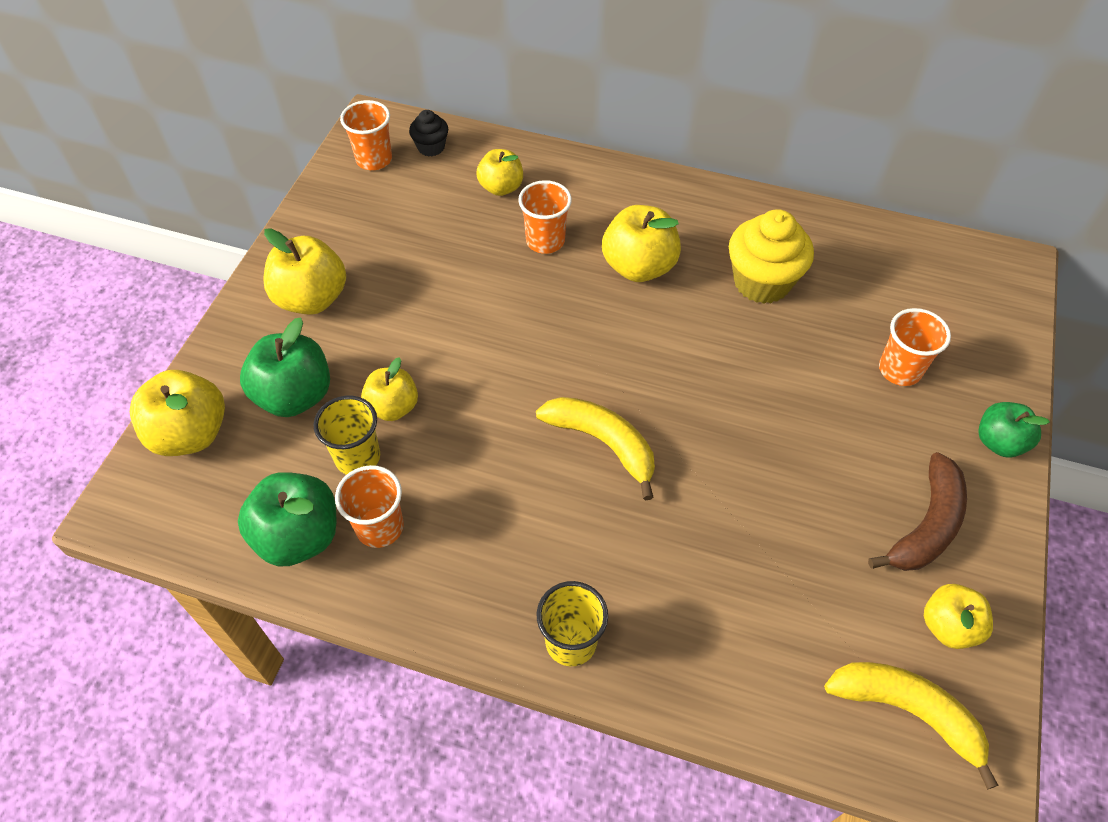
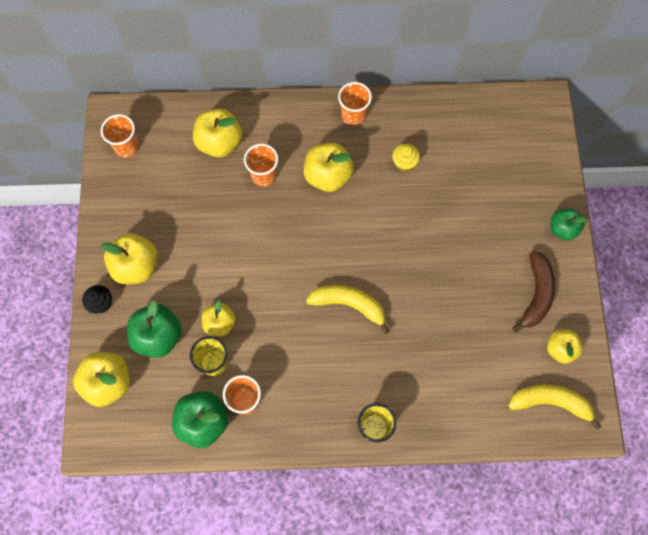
camera: 20 degrees left, 15 degrees up
(431, 147) = (160, 125): black cupcake -> black cupcake (101, 303)
(501, 187) = (219, 143): yellow apple -> yellow apple, size x1.55
(762, 282) = (404, 163): yellow cupcake -> yellow cupcake, size x0.53
(899, 370) = (498, 199): orange cup -> orange cup (353, 115)

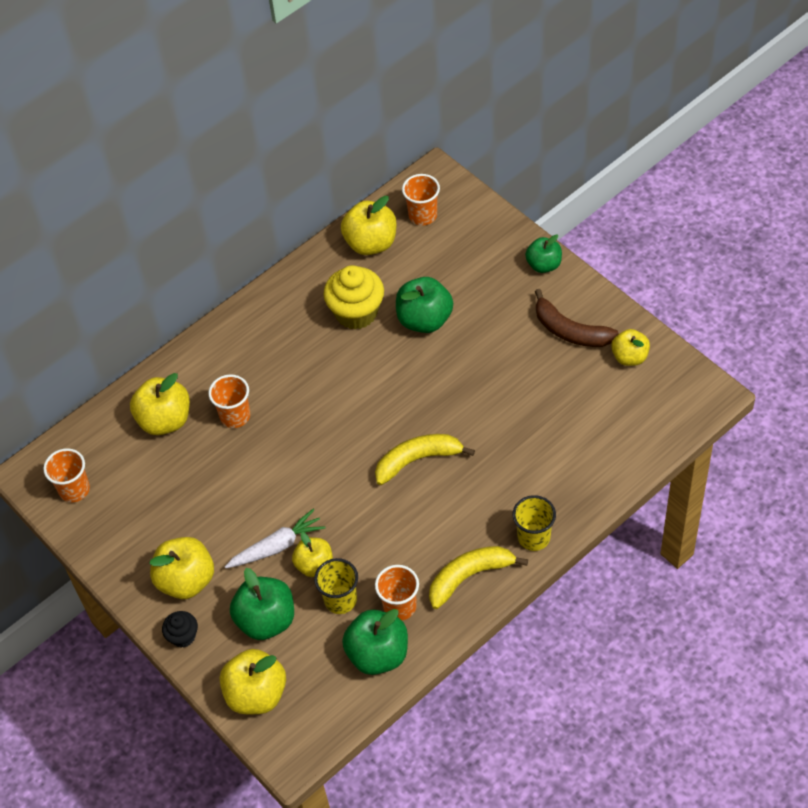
camera: 35 degrees left, 15 degrees down
(209, 290) = (277, 546): none -> white carrot
(327, 176) = (296, 373): yellow apple -> yellow apple (371, 243)
(353, 115) = (271, 307): orange cup -> orange cup (423, 215)
(404, 163) = (356, 312): yellow cupcake -> yellow cupcake, size x1.89
(444, 205) = (424, 320): none -> green apple
(536, 294) = (570, 331): brown banana -> brown banana turned 150 degrees clockwise
(550, 402) = (660, 403): yellow banana -> yellow banana (469, 576)

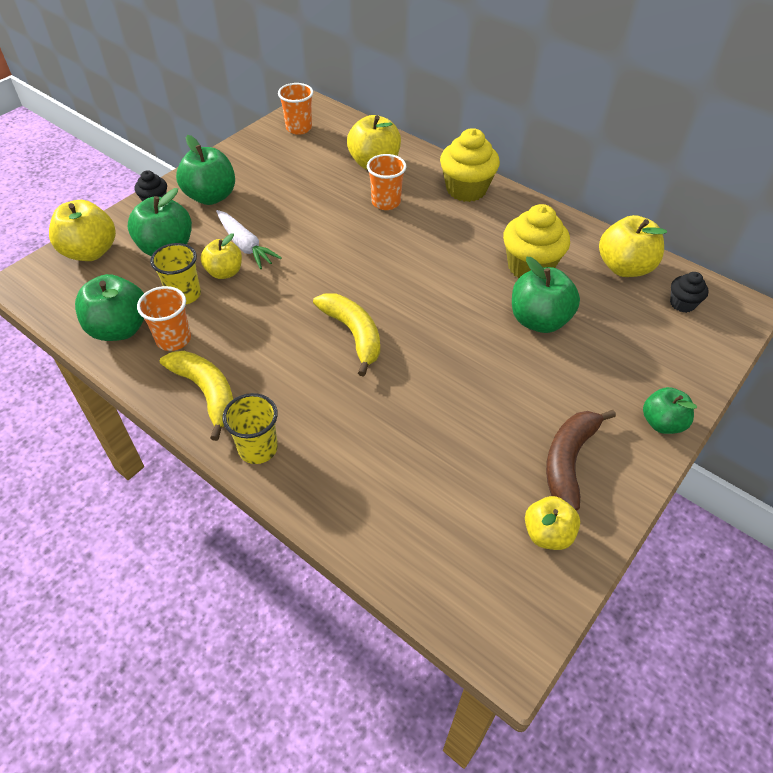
camera: 75 degrees right, 5 degrees down
(186, 580) = (211, 196): yellow apple -> green apple
(230, 343) = (466, 189): none -> yellow cupcake
(423, 215) = (682, 304): orange cup -> black cupcake

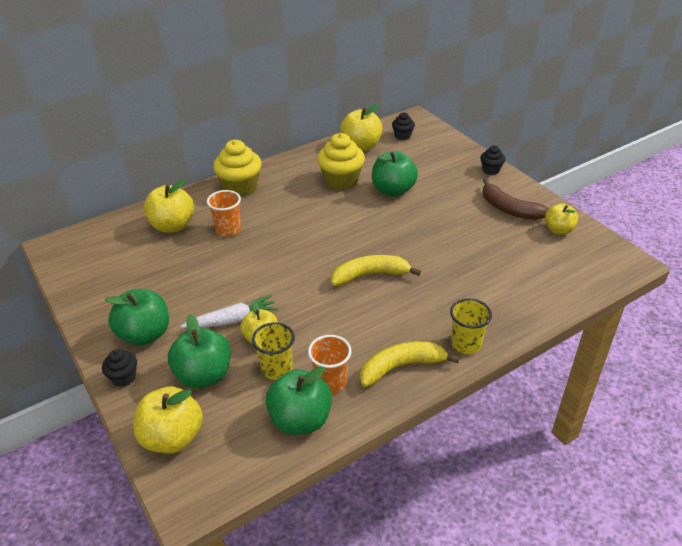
camera: 70 degrees left, 10 degrees down
(299, 128) = (82, 260): orange cup -> none
(662, 423) = (491, 170): green apple -> black cupcake

